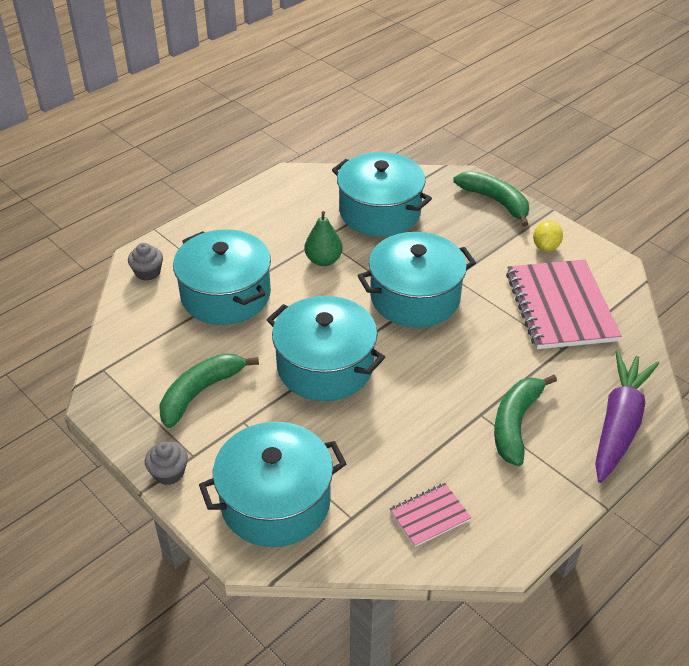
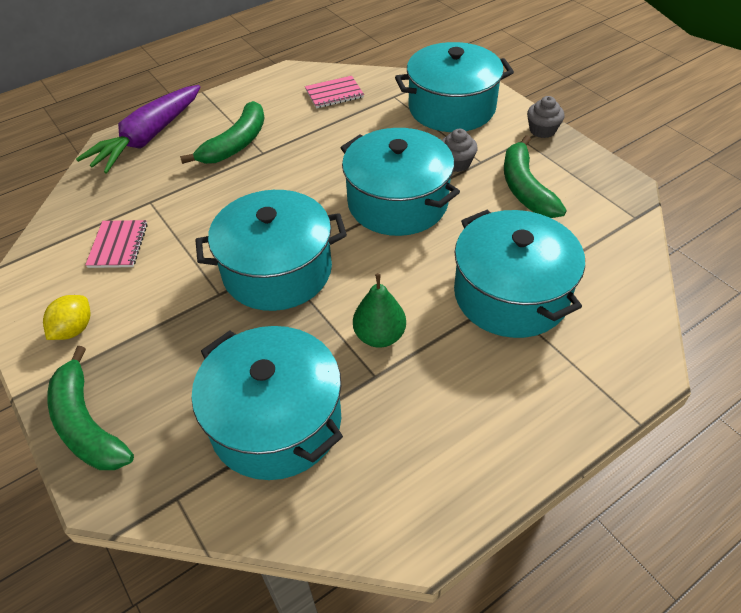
camera: 170 degrees left, 5 degrees up
(148, 272) = (624, 339): grey cupcake -> grey cupcake (456, 163)
(200, 392) = (525, 188): green banana -> green banana turned 120 degrees clockwise
(560, 306) = (118, 245): pink notebook -> pink notebook, size x0.48

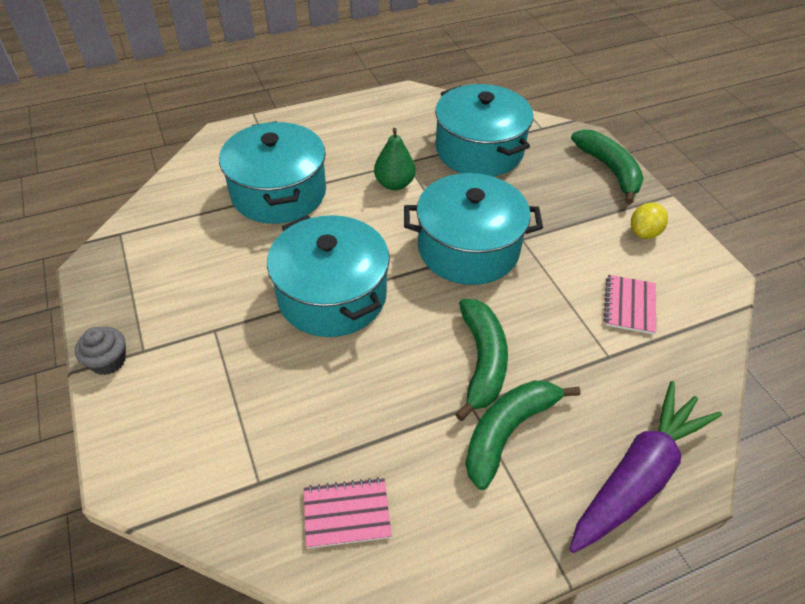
camera: 170 degrees left, 0 degrees up
(451, 108) = (191, 433): turquoise pot -> none
(456, 163) = (242, 333): grey cupcake -> none
(525, 188) = (193, 285): green banana -> green banana (482, 361)

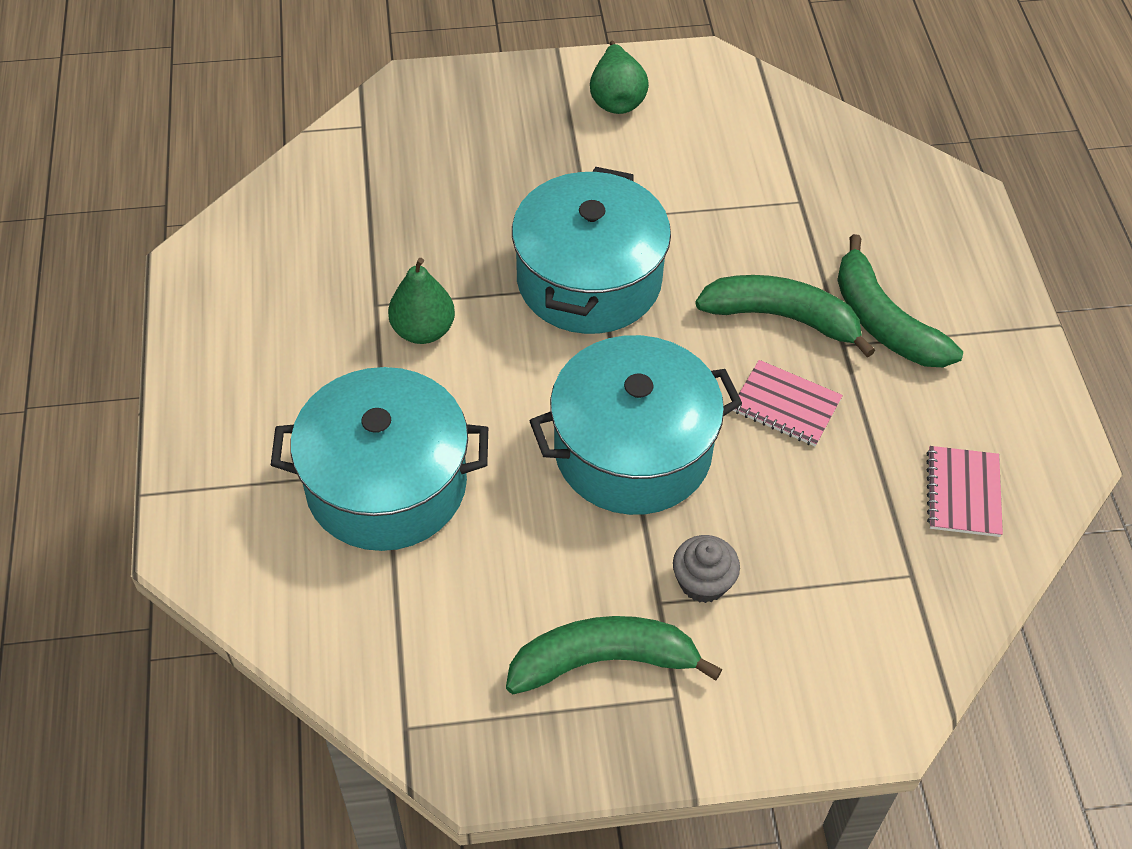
camera: 75 degrees left, 5 degrees up
(108, 361) = (685, 744): grey cupcake -> grey cupcake (703, 582)
(479, 150) = (385, 211): turquoise pot -> none
(609, 170) = (486, 87): green banana -> green banana (603, 661)
(629, 305) = (731, 156): pink notebook -> pink notebook (786, 405)
(638, 475) = (952, 232): purple carrot -> none
(644, 233) = (616, 99): yellow lemon -> green pear

